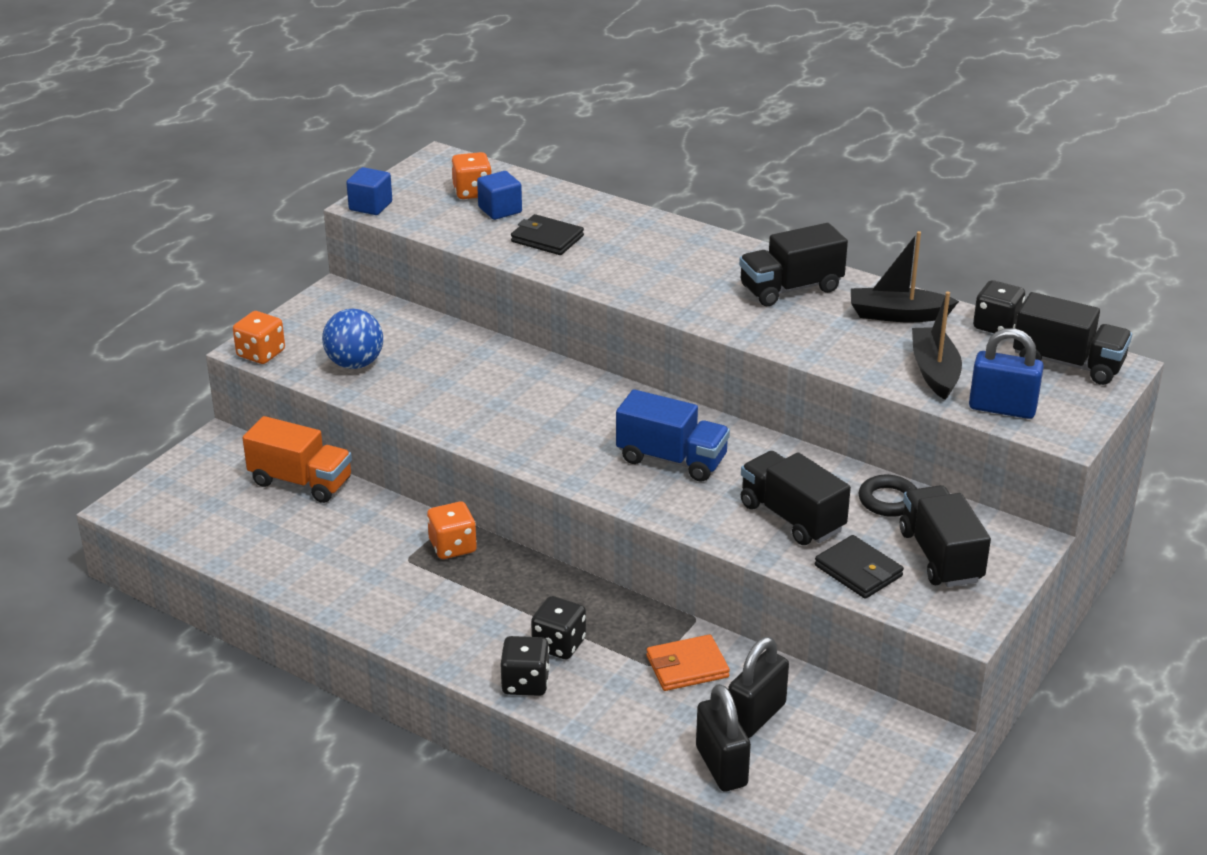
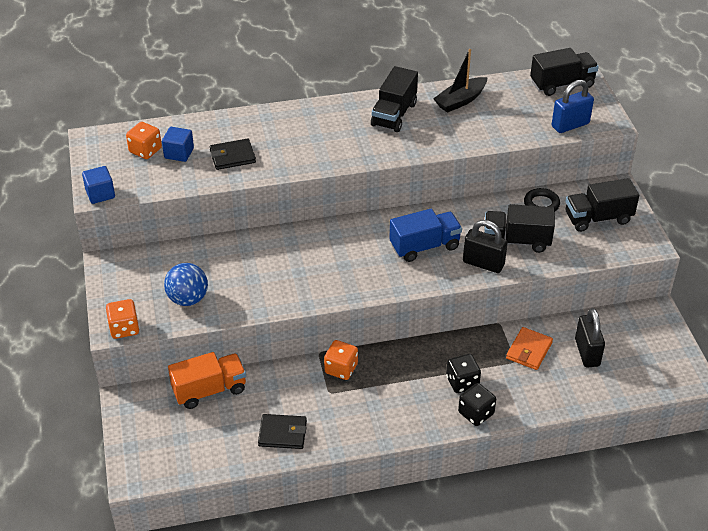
camera: 45 degrees left, 10 degrees up
(721, 766) = (606, 387): black padlock -> black padlock (483, 263)
(858, 571) = (578, 249): black wallet -> black wallet (282, 433)
(934, 372) = (518, 123): black boat -> none
(940, 556) = (598, 218): black truck -> black truck turned 45 degrees counterclockwise
(996, 326) = (508, 81): black dice -> none

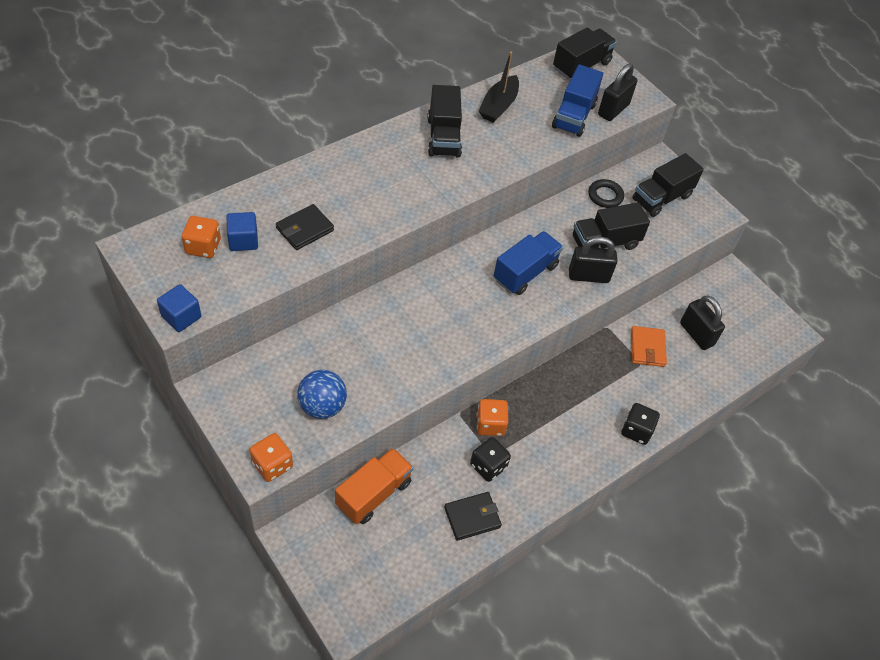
camera: 30 degrees left, 10 degrees up
(462, 382) = (607, 401): black dice -> black dice (488, 466)
(527, 122) = (573, 116): none -> blue truck
(570, 125) = (613, 110): blue padlock -> black padlock

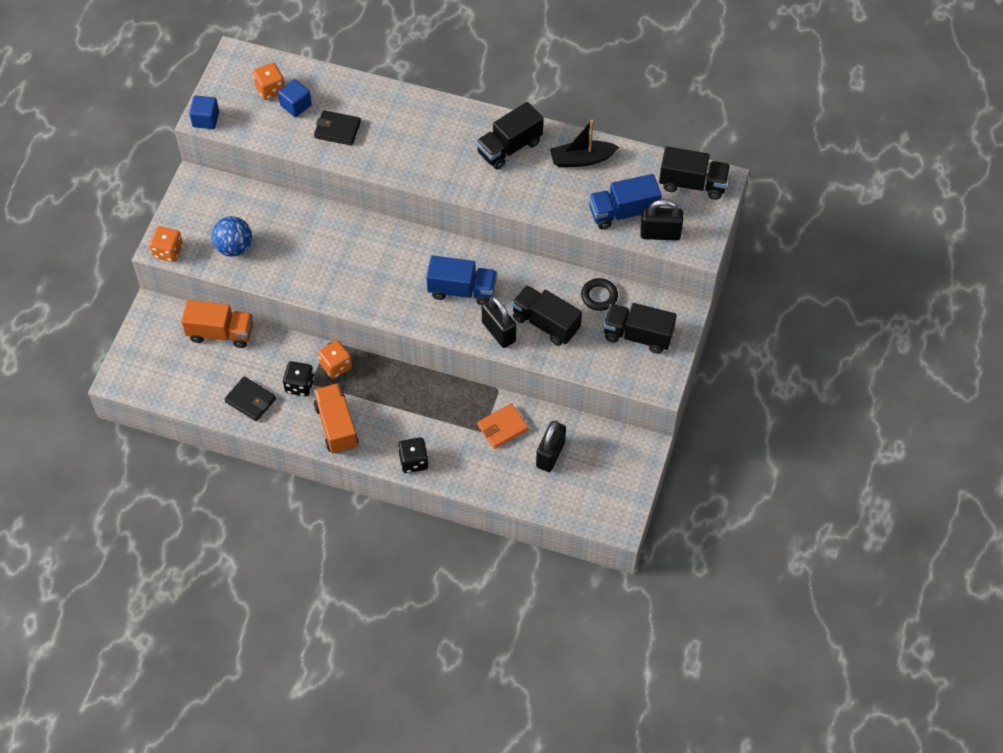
camera: 60 degrees right, 5 degrees up
(556, 465) = (336, 426): none -> orange truck

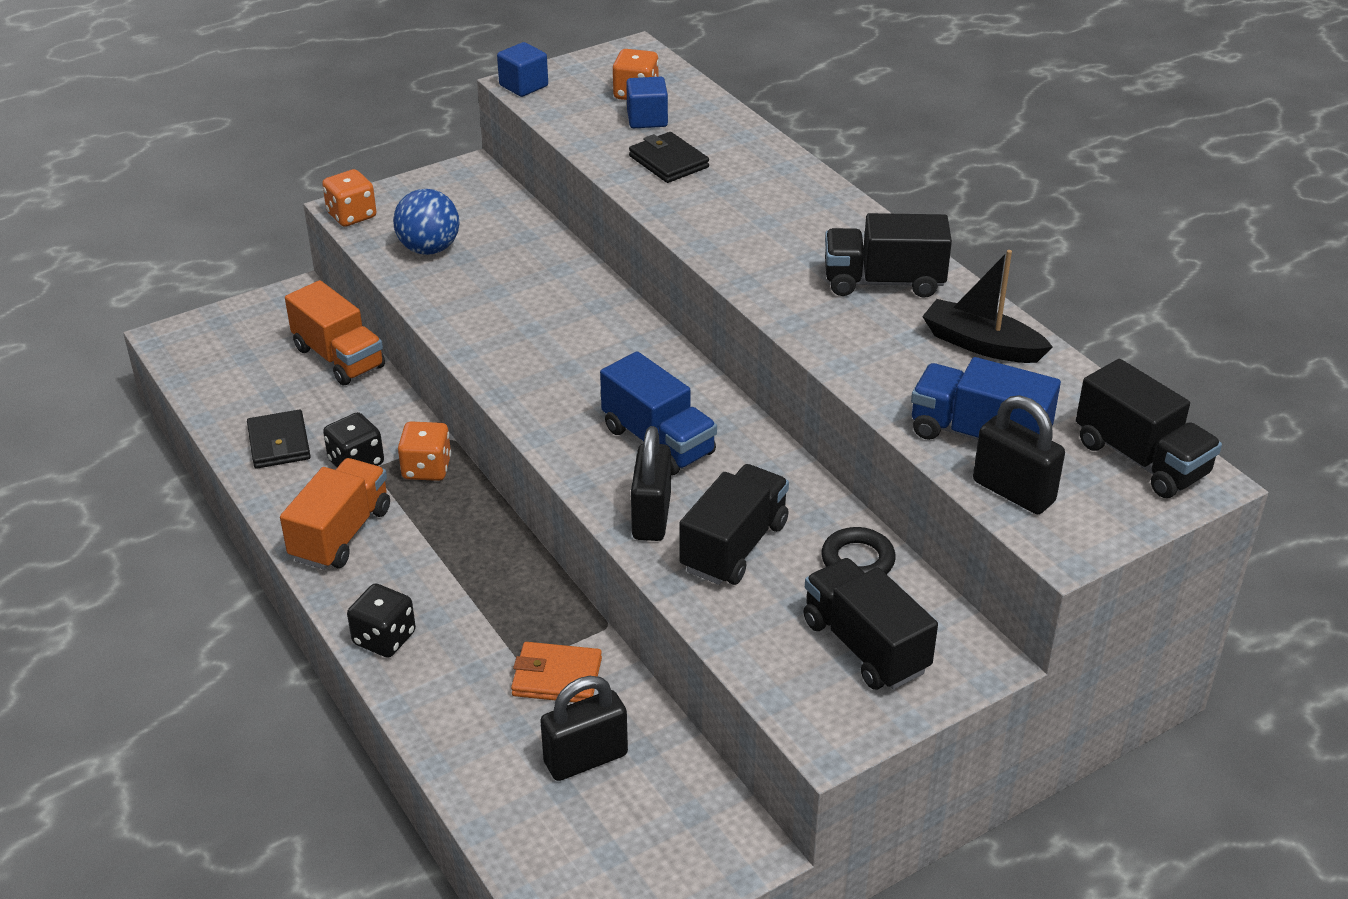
camera: 40 degrees right, 20 degrees down
(546, 323) = (734, 546): black truck -> black truck turned 45 degrees clockwise

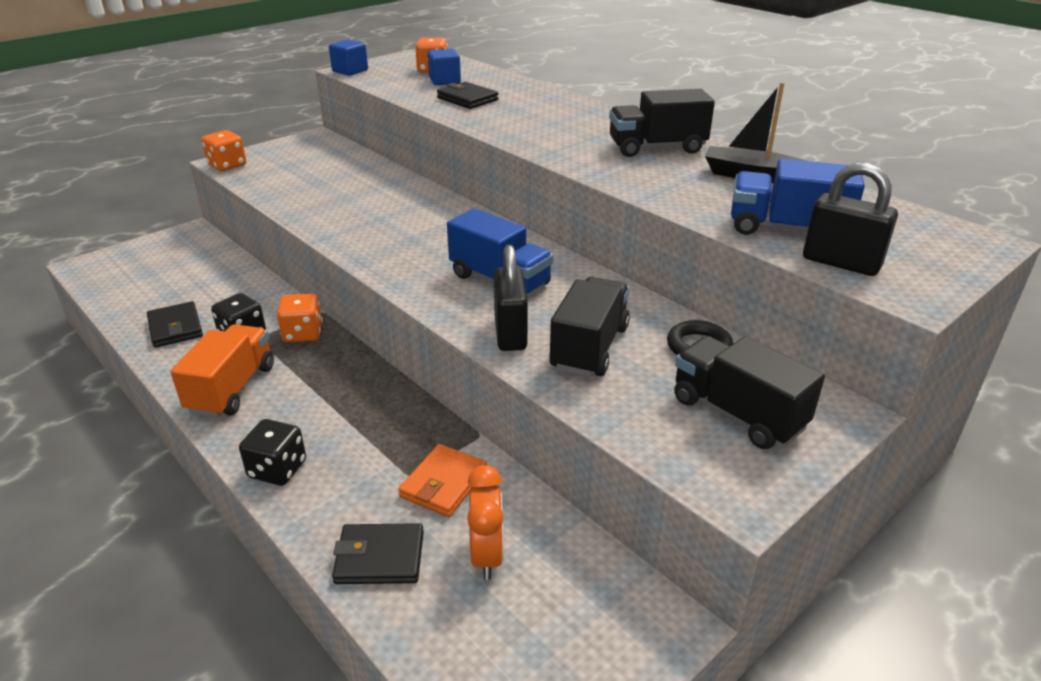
camera: 10 degrees left, 5 degrees down
(339, 358) = (224, 267): orange truck -> none
(429, 249) = (290, 179): blue ball -> none
(478, 746) = (379, 557): none -> black wallet
(557, 677) = (444, 483): orange wallet -> orange wallet turned 60 degrees counterclockwise
(585, 759) = (487, 555): black padlock -> orange clock
(1140, 459) = (926, 233): black truck -> none

